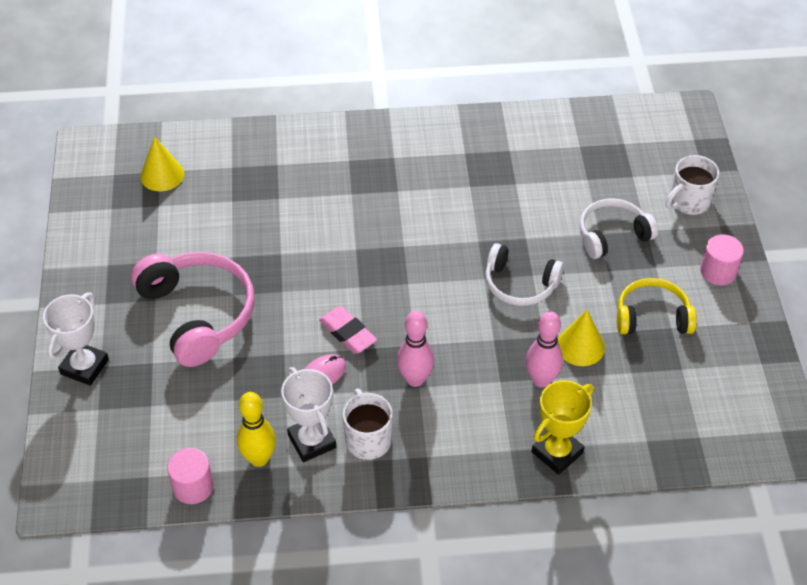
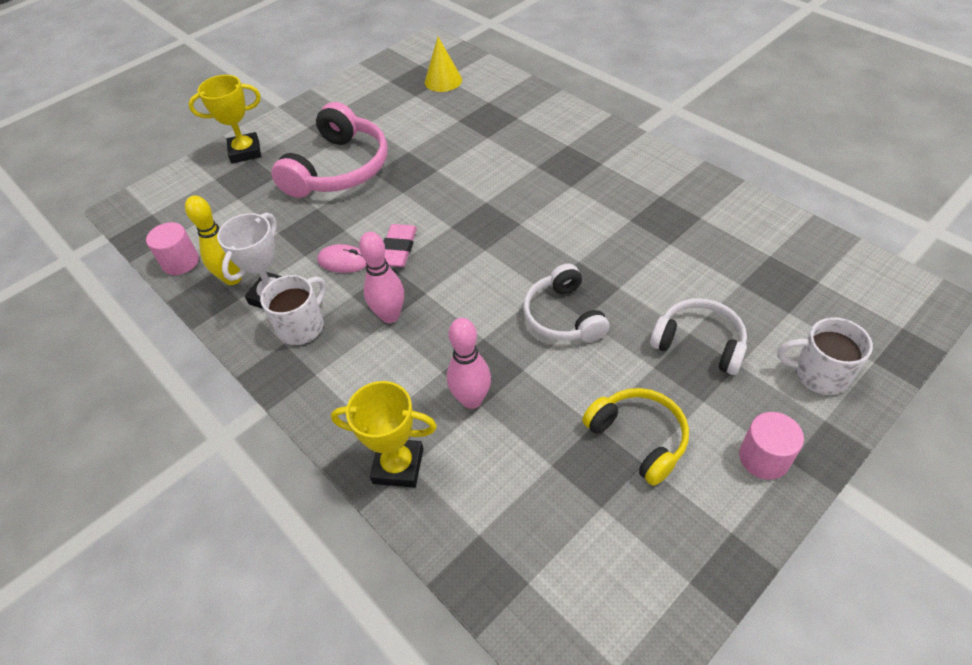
camera: 55 degrees right, 0 degrees up
(84, 367) = (245, 152): white trophy -> yellow trophy
(580, 346) = (540, 404): yellow cone -> none

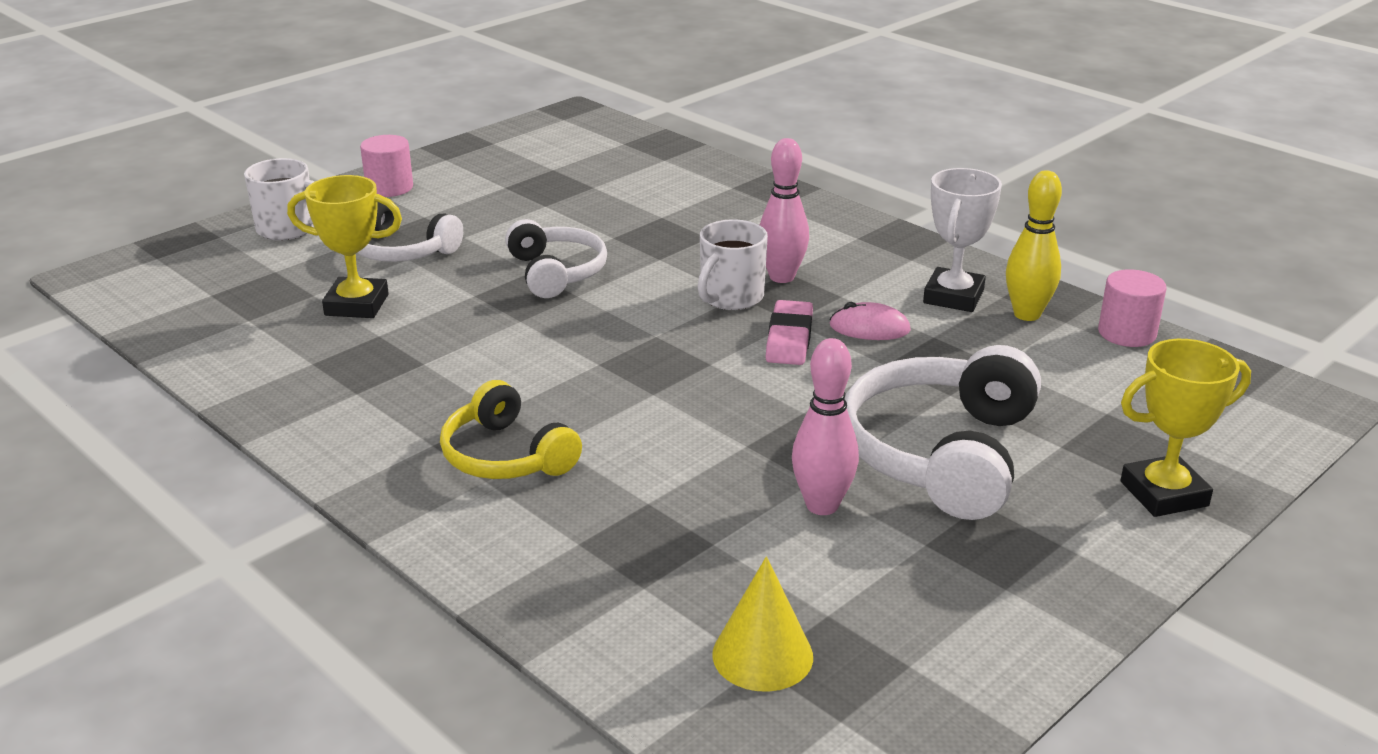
camera: 175 degrees right, 20 degrees down
(302, 326) = (895, 271): white mug -> white mug (730, 297)
(339, 169) = (941, 454): pink headphones -> white headphones
(398, 466) = (744, 187): yellow trophy -> yellow trophy (357, 305)
(471, 400) = (672, 219): pink bowling pin -> pink bowling pin (822, 505)
(638, 438) = (503, 198): yellow headphones -> yellow headphones (506, 456)

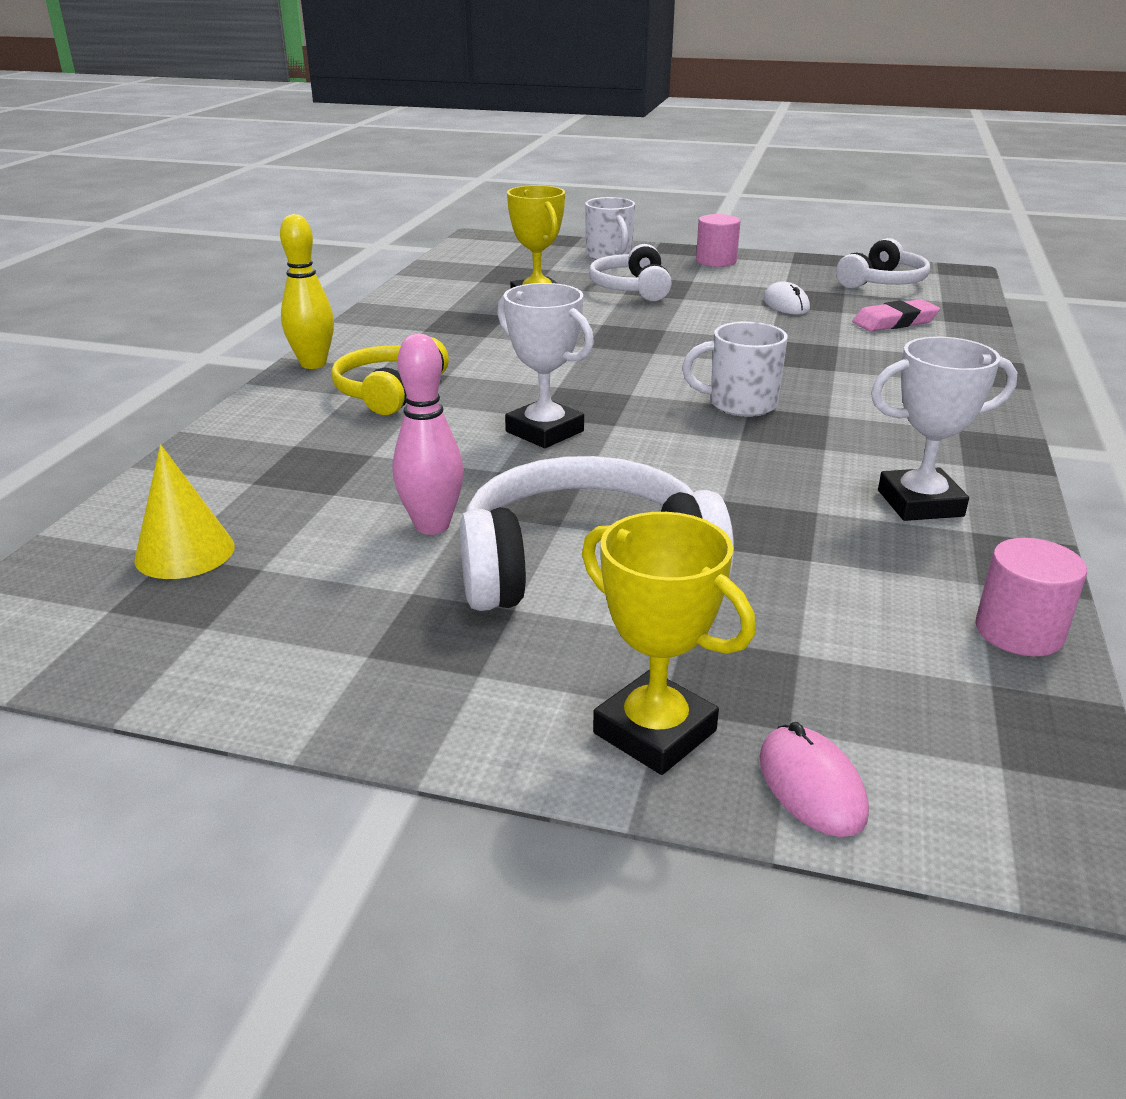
camera: 60 degrees right, 0 degrees up
(546, 201) = (786, 304): none -> white mouse
(556, 272) = (677, 337): white headphones -> white headphones (882, 282)
(691, 400) = (544, 431): none -> white trophy
(781, 277) = (814, 415): pink bowling pin -> none
(789, 339) = (704, 445): pink eraser -> pink eraser (894, 322)
(869, 328) = (781, 475): pink mouse -> pink mouse (811, 786)
(1027, 314) = (953, 554): yellow bowling pin -> yellow bowling pin (313, 364)

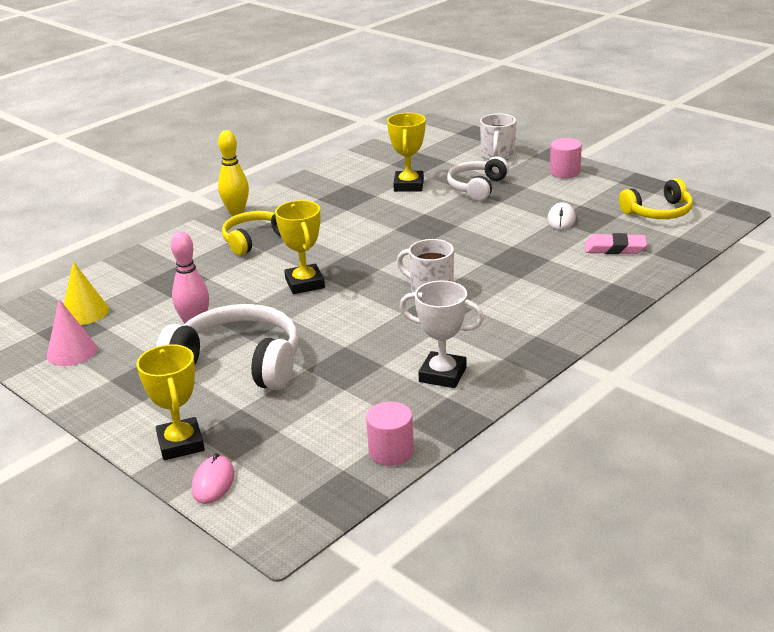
camera: 30 degrees right, 0 degrees up
(228, 626) = (72, 352): none -> pink cone
(544, 431) = (305, 283): white trophy -> yellow trophy
(882, 282) = (658, 212): white headphones -> yellow headphones

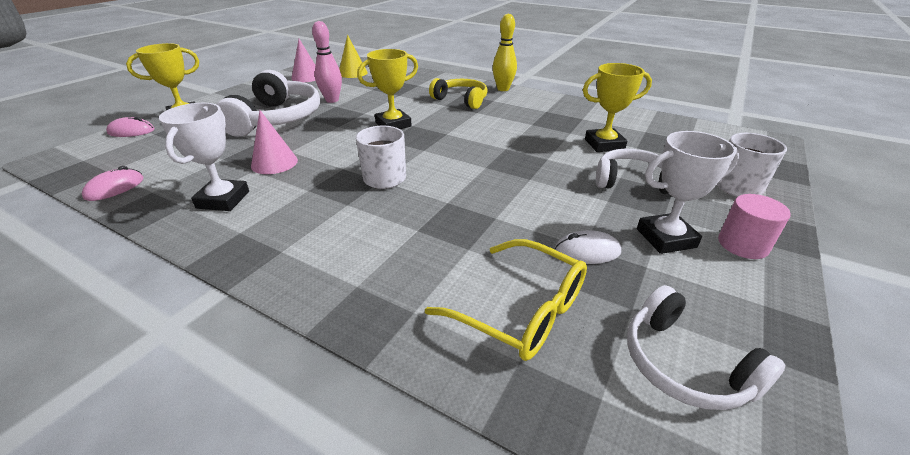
camera: 75 degrees right, 5 degrees up
(371, 353) = (274, 163): none -> pink cone
(391, 451) = (115, 188): pink cylinder -> pink mouse
(552, 192) = (666, 238): none -> white trophy
(615, 248) = (520, 310): pink eraser -> yellow glasses
(658, 212) = (684, 364): yellow headphones -> white headphones

